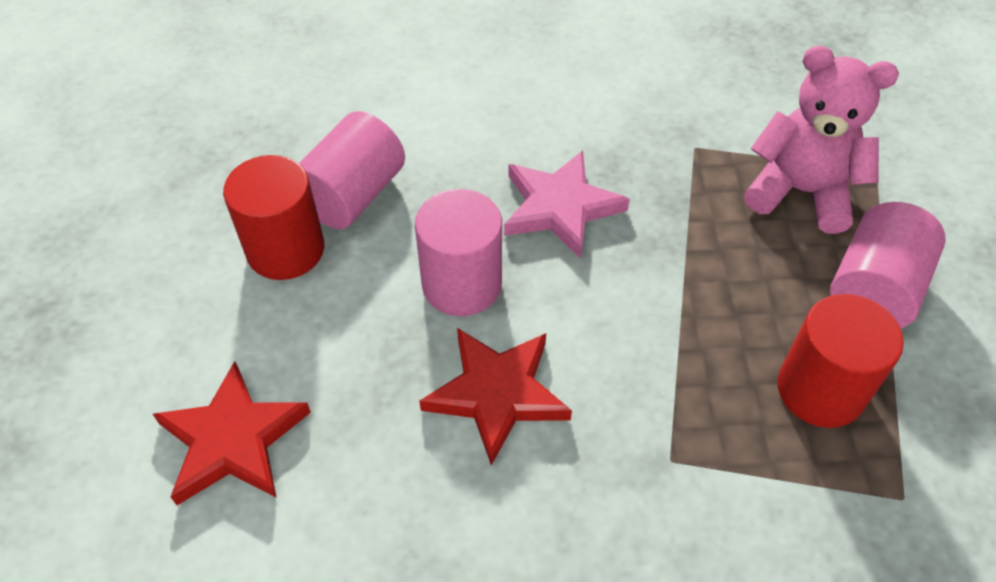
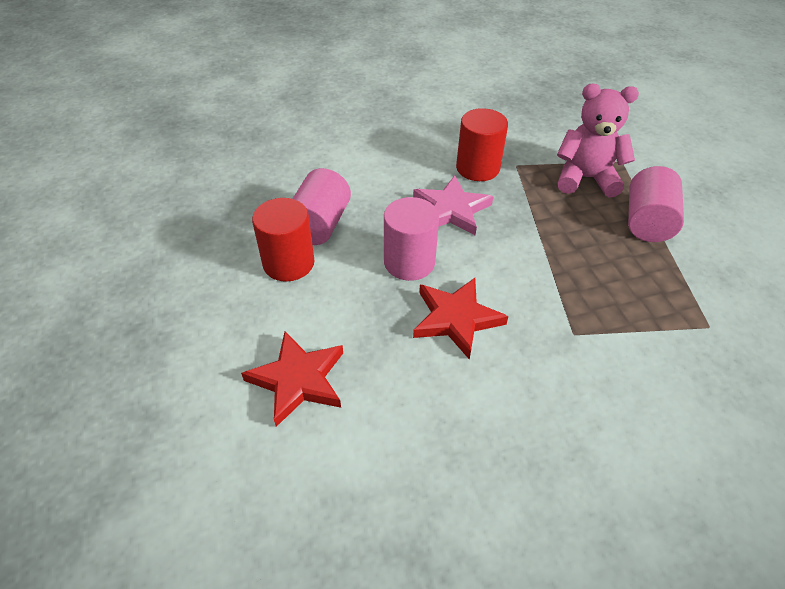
camera: 15 degrees left, 5 degrees down
(820, 390) = (641, 279): red cylinder -> red cylinder (477, 168)

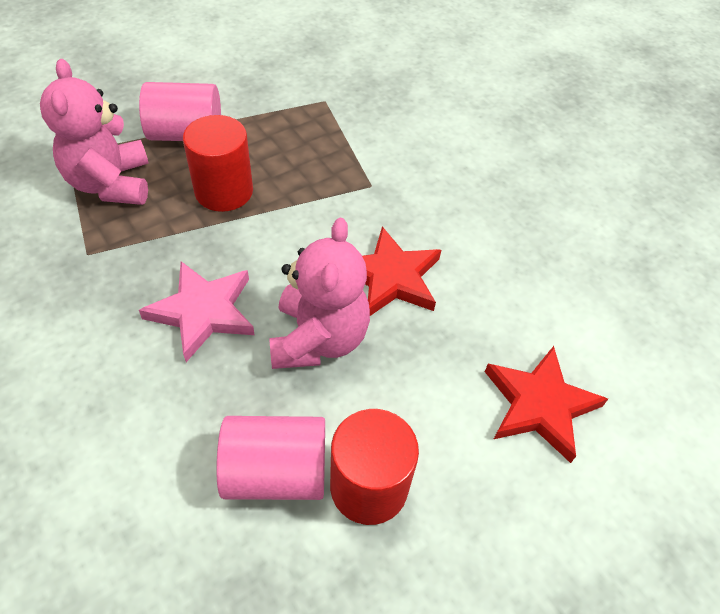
camera: 110 degrees left, 5 degrees up
(409, 262) = (319, 339): pink cylinder -> pink teddy bear
(477, 168) = (100, 296): red cylinder -> red cylinder (224, 191)

